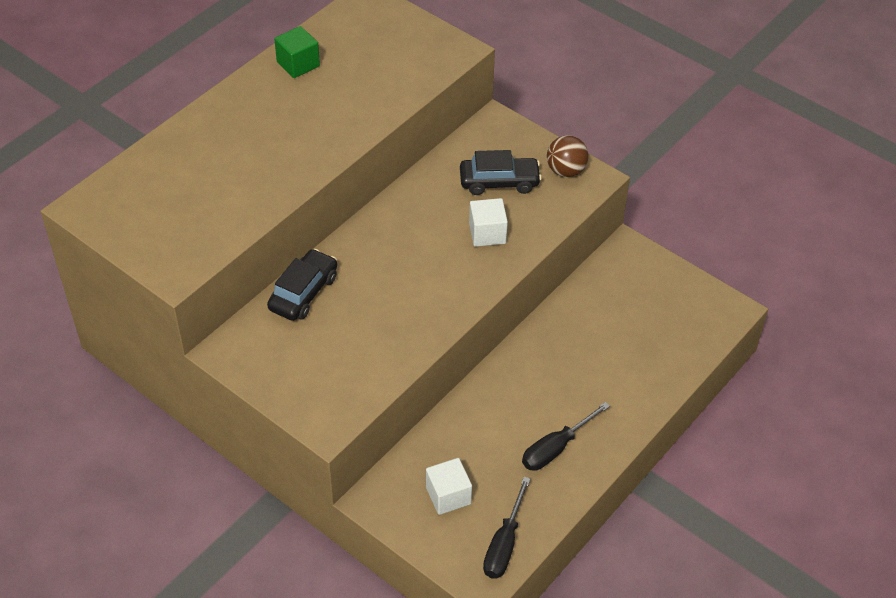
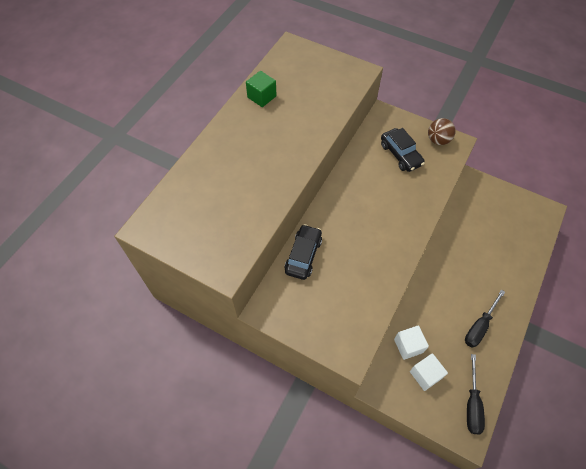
camera: 10 degrees left, 10 degrees up
(487, 233) = (406, 191): white cube -> white cube (408, 346)
(499, 182) = (400, 154): black car -> black car turned 75 degrees clockwise

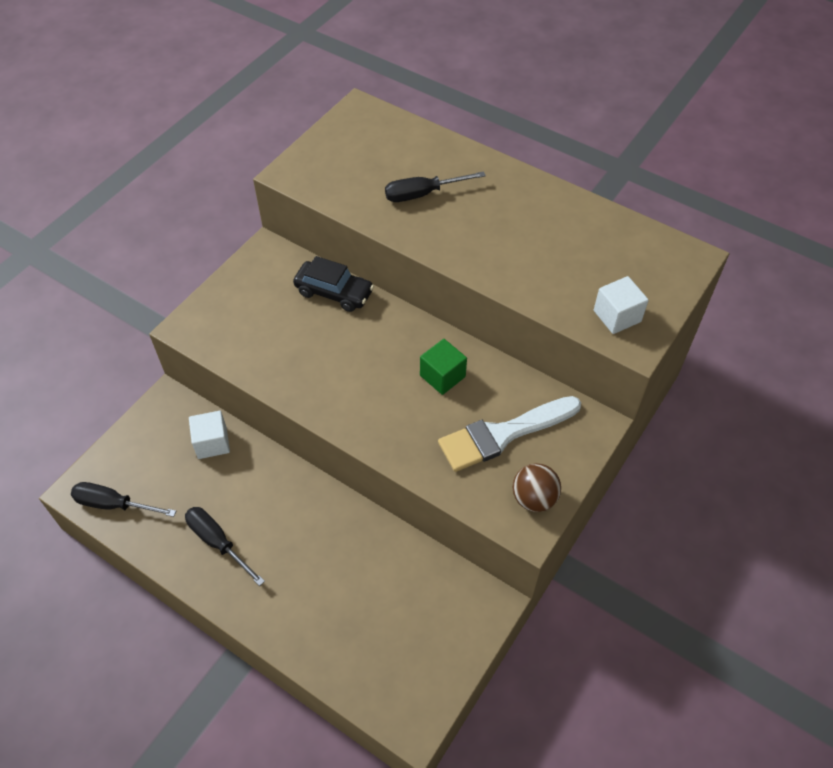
camera: 95 degrees right, 5 degrees down
(246, 177) = (422, 194): none -> black screwdriver
(261, 97) = (571, 215): green cube -> green cube (442, 376)
(400, 154) = (503, 434): black car -> white brush
(425, 375) = (168, 456): white cube -> white cube (617, 316)

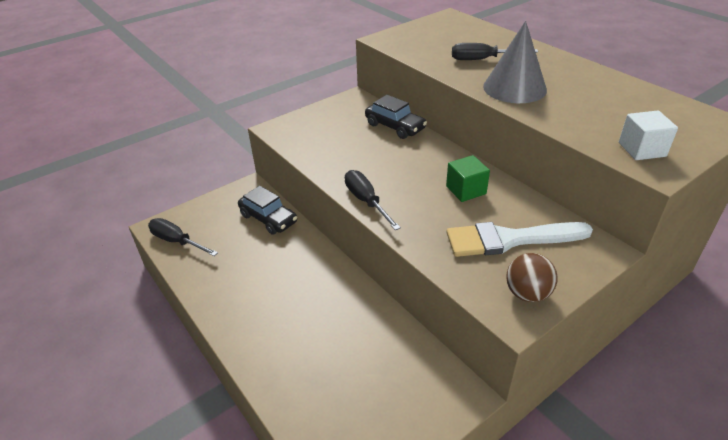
camera: 20 degrees right, 15 degrees down
(212, 443) = (268, 218): white cube -> black car
(217, 542) = (240, 284): black screwdriver -> black screwdriver (366, 201)
(471, 241) = (514, 88): none -> grey cone

